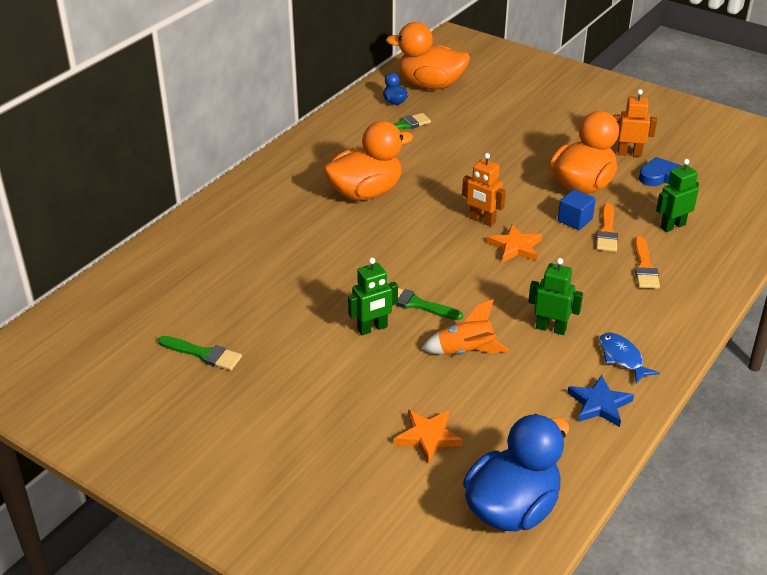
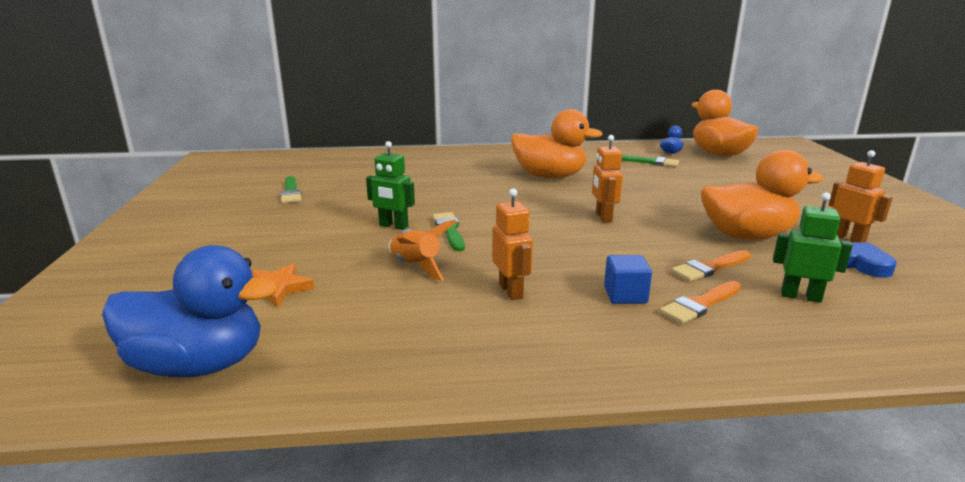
camera: 50 degrees right, 15 degrees down
(515, 247) = (597, 239): orange star -> none
(551, 328) = (511, 291): green robot -> orange robot
(575, 220) = (690, 249): blue cube -> blue cube (625, 295)
(599, 404) = (428, 358): blue star -> none
(622, 358) = (527, 344): blue fish -> none

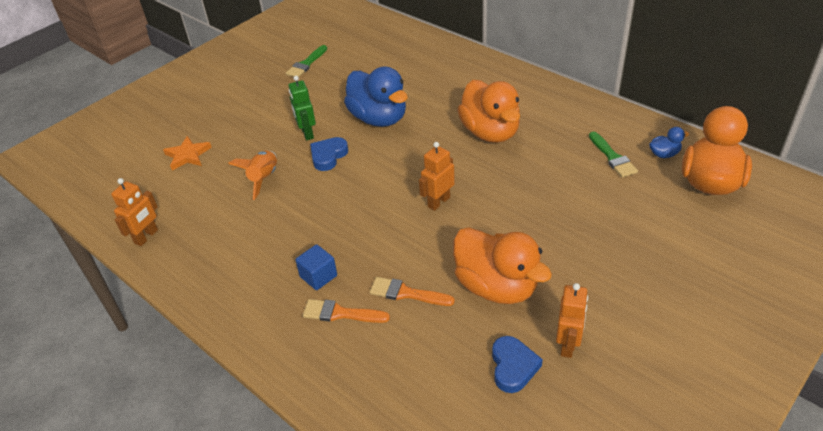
camera: 50 degrees right, 20 degrees up
(199, 365) = (107, 189): blue duck -> blue duck (379, 118)
(449, 230) = (328, 156): green brush -> blue heart
(511, 291) = (273, 230): orange robot -> orange robot (146, 237)
(800, 296) = (408, 355): green robot -> none

